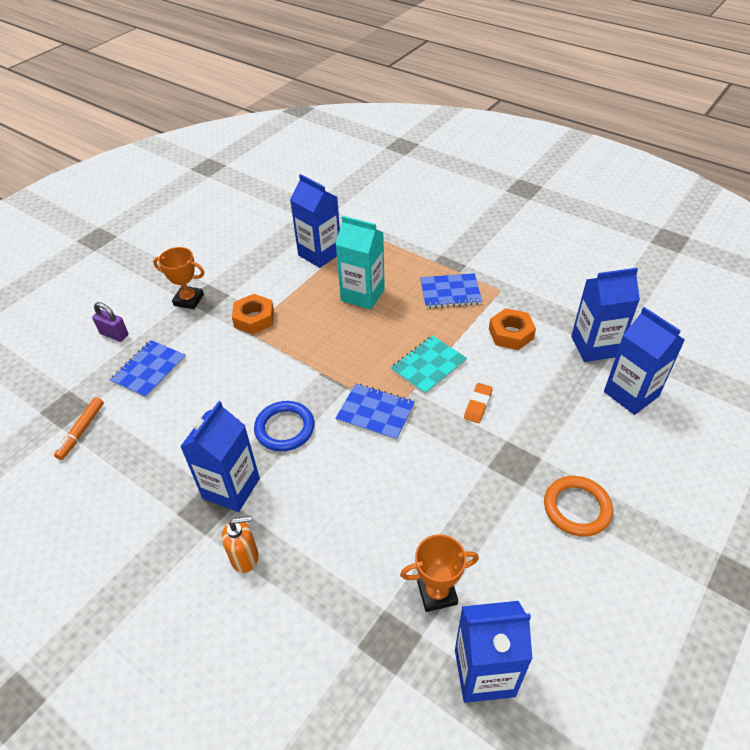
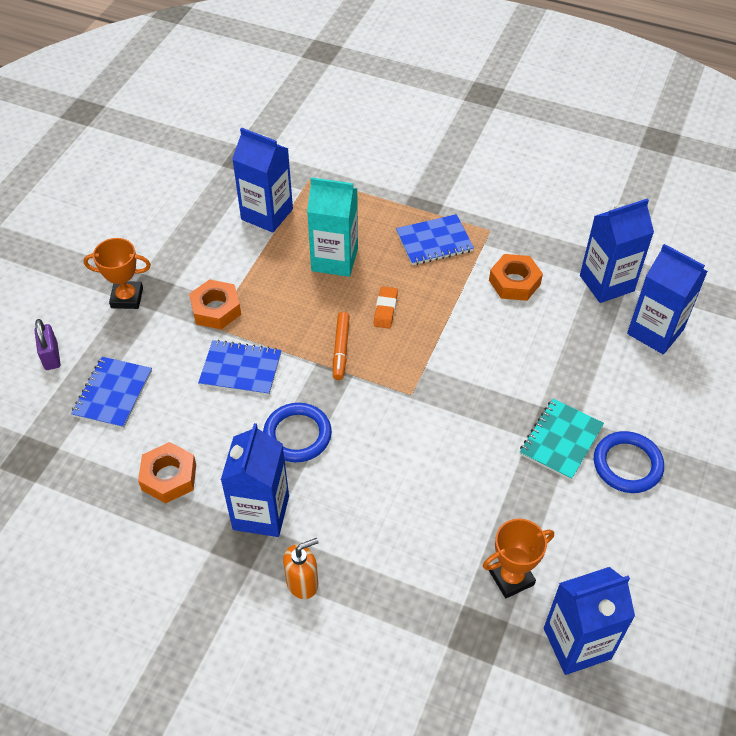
camera: 15 degrees left, 5 degrees up
(81, 431) = (61, 481): orange marker -> orange marker (341, 349)
(114, 334) = (51, 356): purple padlock -> purple padlock turned 60 degrees clockwise
(167, 444) = (169, 477): none -> orange nut
(375, 413) = (392, 399): blue notebook -> blue notebook (241, 369)
(428, 366) = (434, 335): turquoise notebook -> turquoise notebook (561, 440)
(478, 405) = (500, 371): orange eraser -> orange eraser (385, 310)
(577, 508) = (627, 464): orange ring -> blue ring

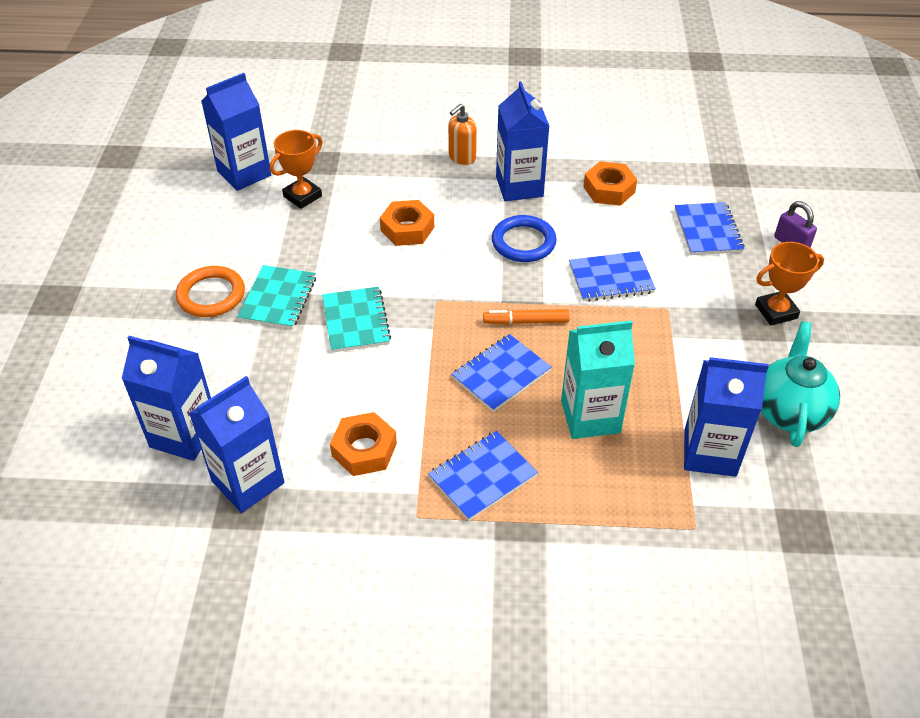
camera: 160 degrees right, 5 degrees down
(189, 224) = (789, 412): none -> turquoise teapot
(216, 309) = (678, 325): orange nut -> orange nut (407, 229)
(341, 349) = (526, 322): orange marker -> orange marker turned 75 degrees counterclockwise
(385, 310) = (501, 374): orange eraser -> blue notebook
(492, 394) = (356, 321): none -> turquoise notebook
(627, 464) = (211, 295): blue ring -> orange ring

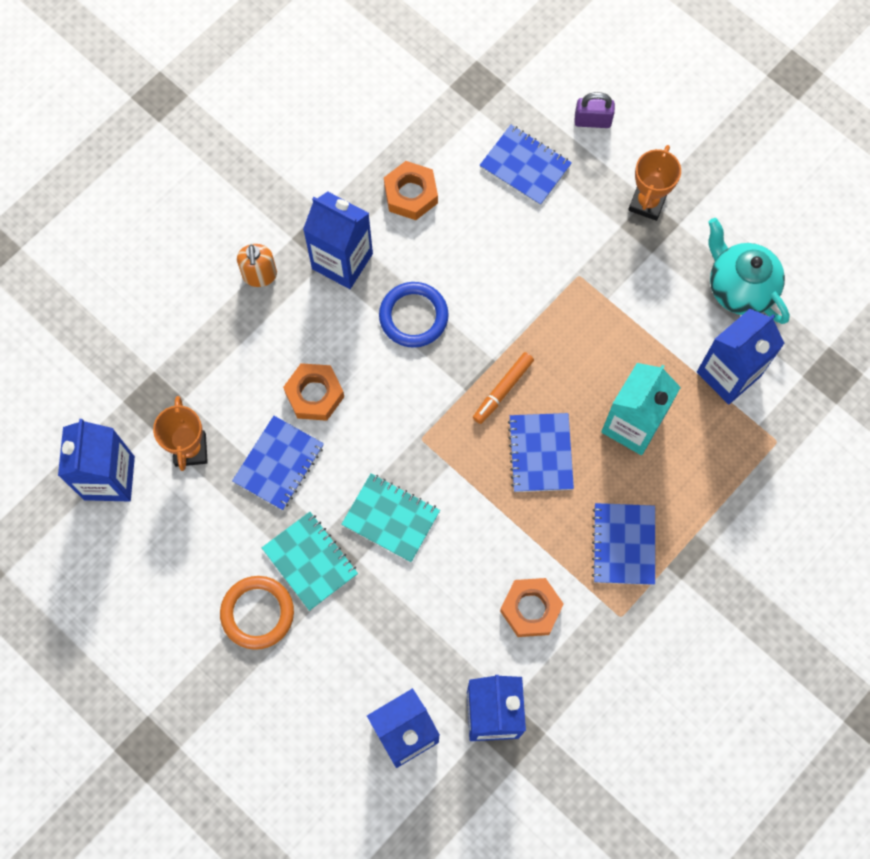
camera: 50 degrees left, 25 degrees up
(611, 279) = (512, 287): blue notebook -> blue notebook (279, 464)

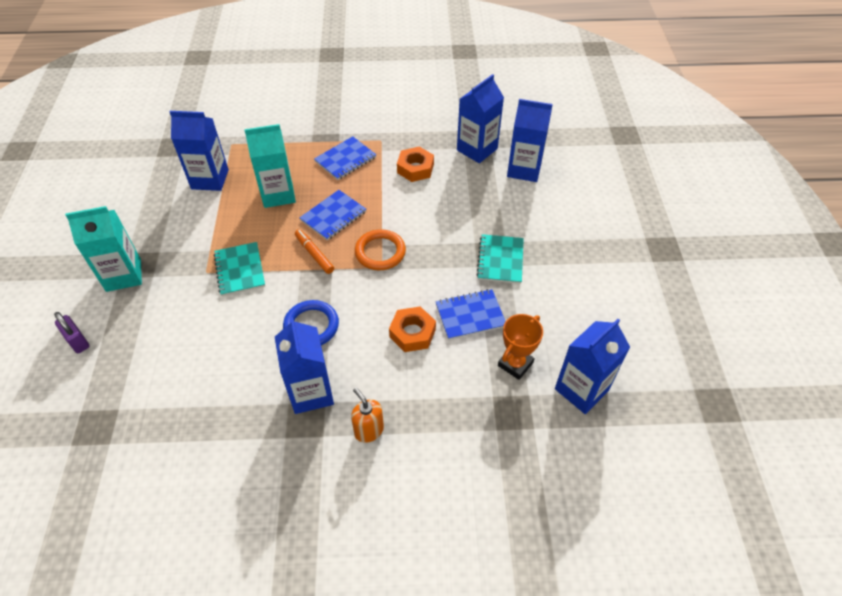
camera: 135 degrees left, 20 degrees down
(257, 613) = (551, 260): orange ring -> orange ring (380, 252)
(260, 275) = (368, 430): orange soap dispenser -> orange soap dispenser turned 75 degrees counterclockwise
(391, 518) = (438, 246): turquoise notebook -> turquoise notebook (240, 270)
(411, 194) = (224, 395): orange nut -> none
(503, 390) = (314, 254): orange marker -> orange marker turned 120 degrees counterclockwise
(525, 166) = (146, 350): blue notebook -> none
(647, 203) = (123, 275): orange trophy -> turquoise carton
(739, 288) = (150, 205): turquoise teapot -> none

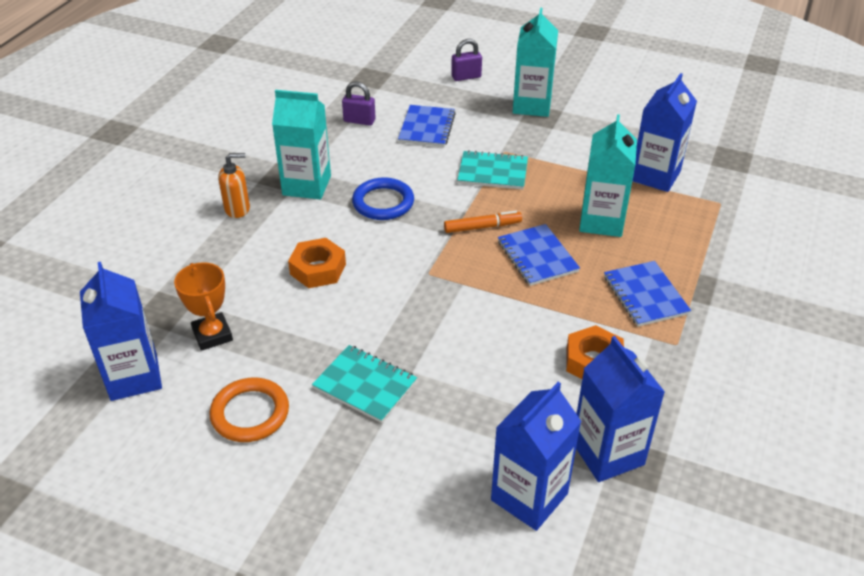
camera: 115 degrees right, 10 degrees down
(188, 399) = (359, 121): none -> purple padlock
(311, 392) = (307, 185): blue carton -> turquoise carton
(380, 252) = (452, 279): orange ring -> orange ring (250, 413)
(470, 315) = (304, 323): blue notebook -> blue notebook (427, 128)

